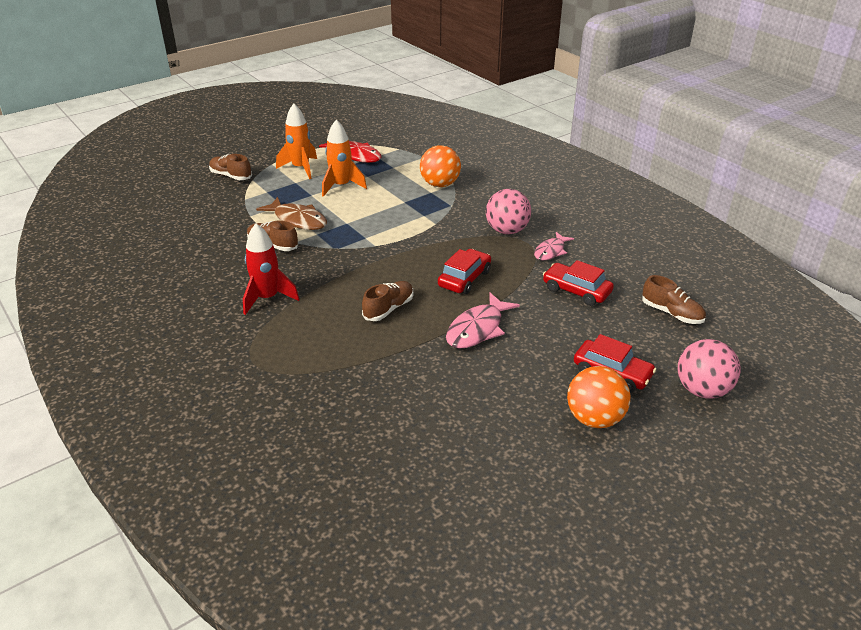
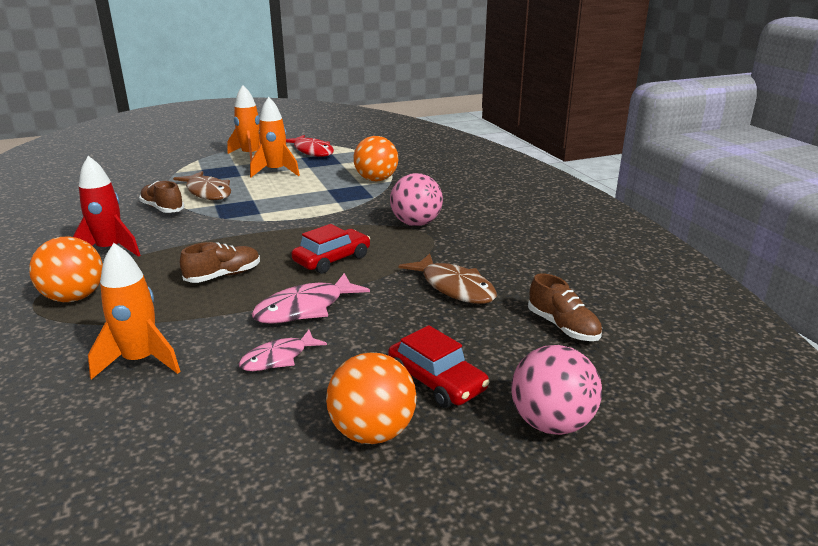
camera: 15 degrees right, 10 degrees down
(231, 176) = (181, 155): brown shoe -> none
(283, 350) = (74, 298): none -> orange ball
(390, 396) = (140, 361): none -> orange rocket
(551, 251) = (452, 247): pink fish -> pink fish (278, 358)
(576, 291) = (454, 287): red car -> brown fish

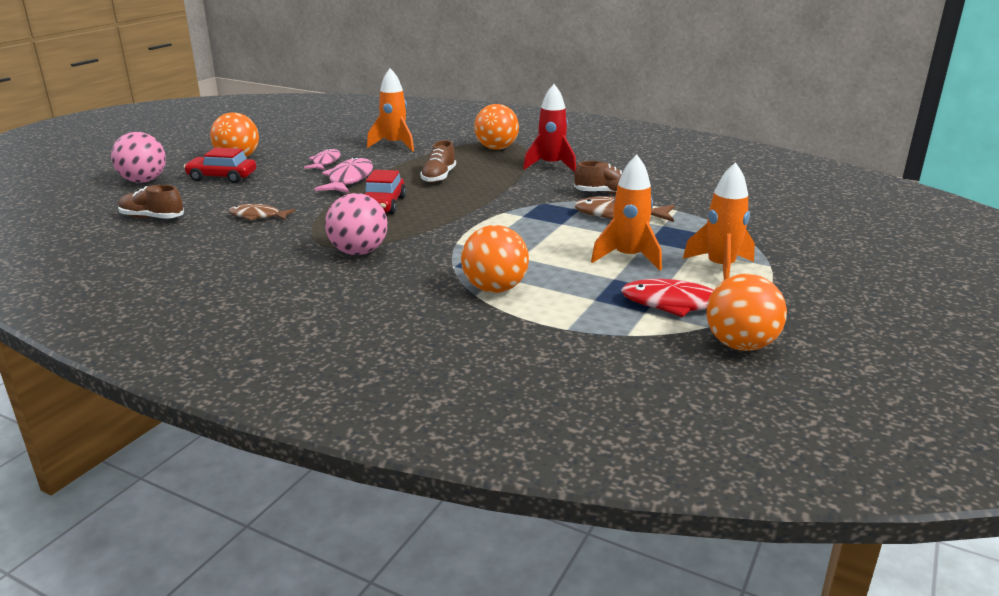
camera: 140 degrees right, 0 degrees up
(327, 137) = (740, 345): none -> orange ball
(454, 287) = (257, 216): brown fish -> brown fish, size x0.65

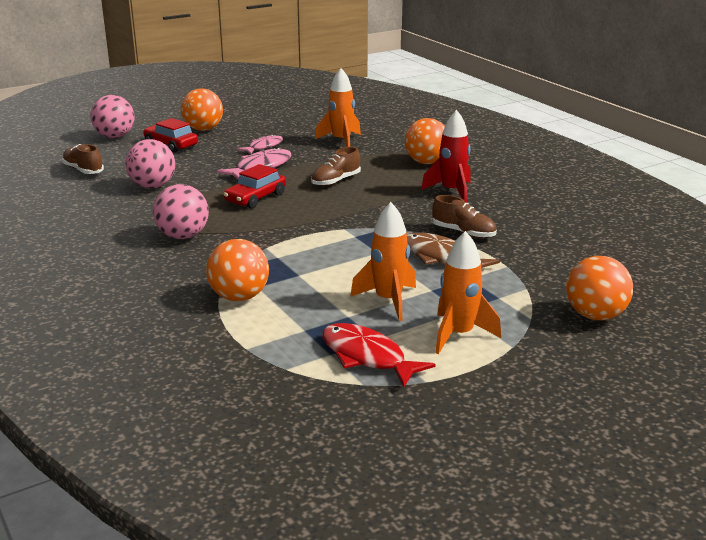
camera: 30 degrees right, 0 degrees up
(257, 216) = (153, 186): brown fish -> pink ball
(740, 345) = (365, 410): orange ball -> orange ball (595, 315)

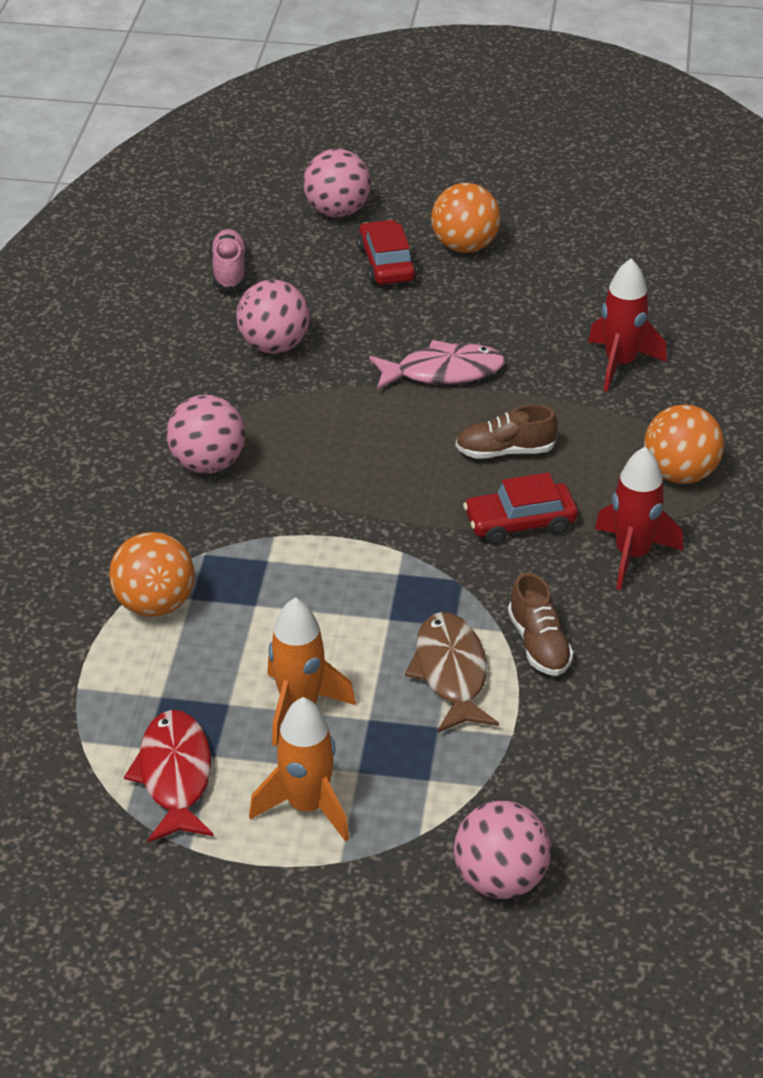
camera: 40 degrees right, 15 degrees up
(83, 170) = (229, 271): brown shoe -> pink shoe
(255, 198) = (366, 434): red car -> red car (520, 523)
(263, 147) = (499, 326): pink fish -> none
(341, 141) = (620, 364): orange rocket -> red rocket
(595, 315) = (500, 879): orange ball -> pink ball

